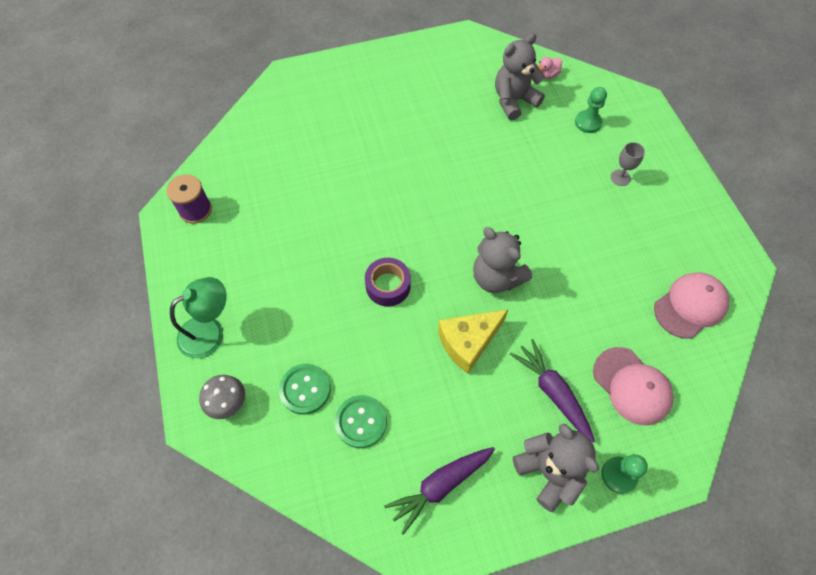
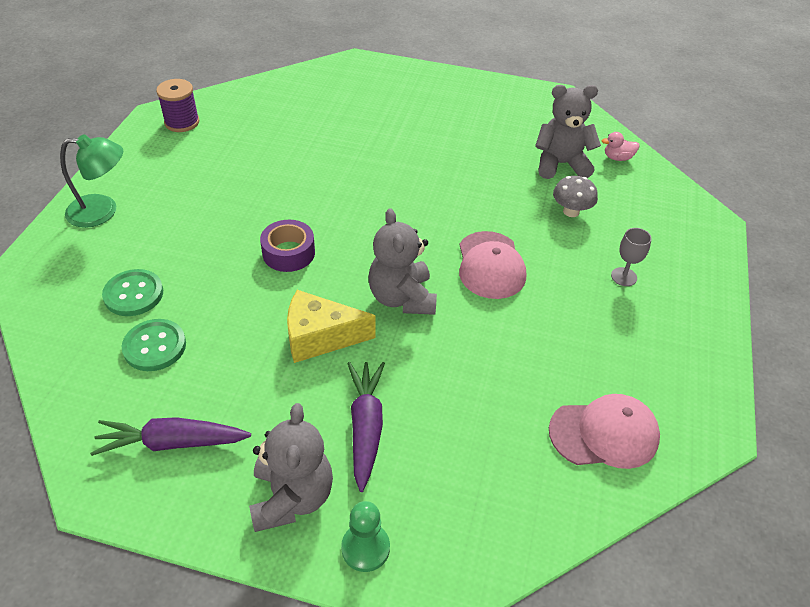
camera: 30 degrees right, 15 degrees down
(228, 403) = (61, 270): grey mushroom -> grey mushroom (571, 211)
(588, 122) = (628, 214): green pawn -> none
(632, 386) = (461, 471): pink cap -> pink cap (490, 265)

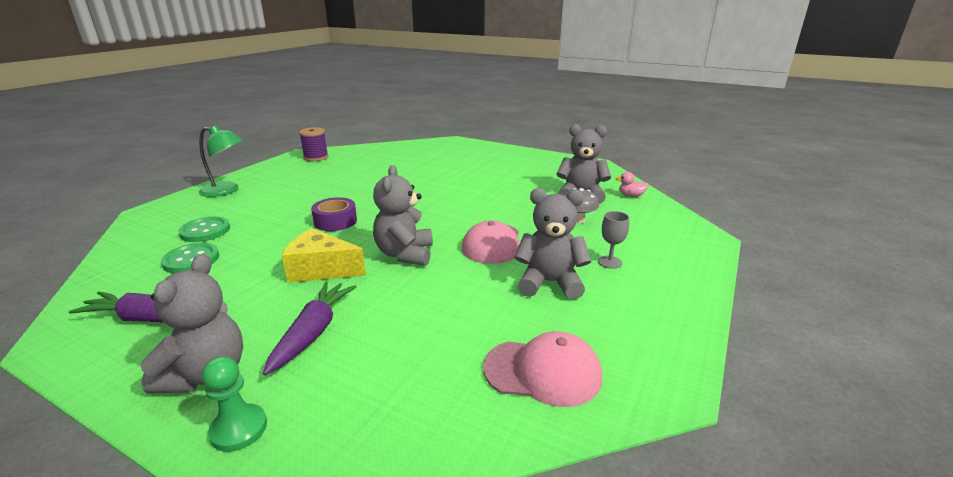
camera: 15 degrees right, 20 degrees down
(573, 318) = (549, 283): none -> grey teddy bear

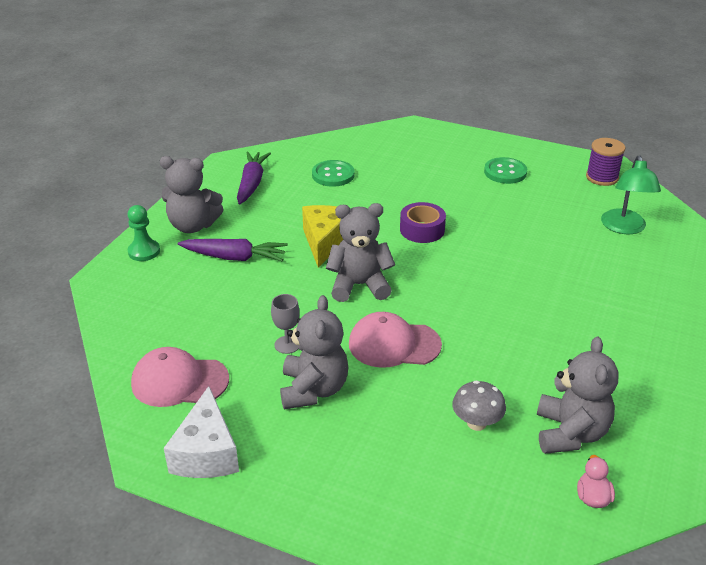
camera: 85 degrees right, 10 degrees up
(205, 231) = (384, 165): green button -> green button (505, 172)
(226, 190) = (475, 149): green lamp -> green lamp (624, 228)
(543, 372) = (179, 381): pink cap -> pink cap turned 90 degrees clockwise
(610, 262) = (364, 444): grey goblet -> grey goblet (287, 345)
(647, 347) = (206, 453): none -> white cheese

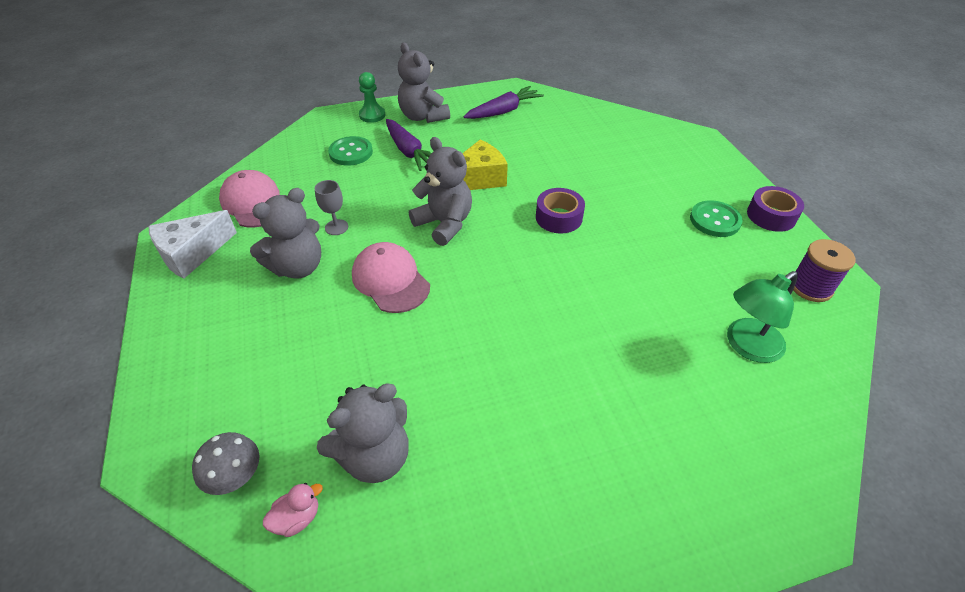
camera: 50 degrees right, 10 degrees up
(333, 175) = (567, 137): green button -> green button (351, 152)
(476, 423) = (335, 381): grey mushroom -> grey mushroom (236, 477)
(526, 151) = (771, 216): none -> purple tape

